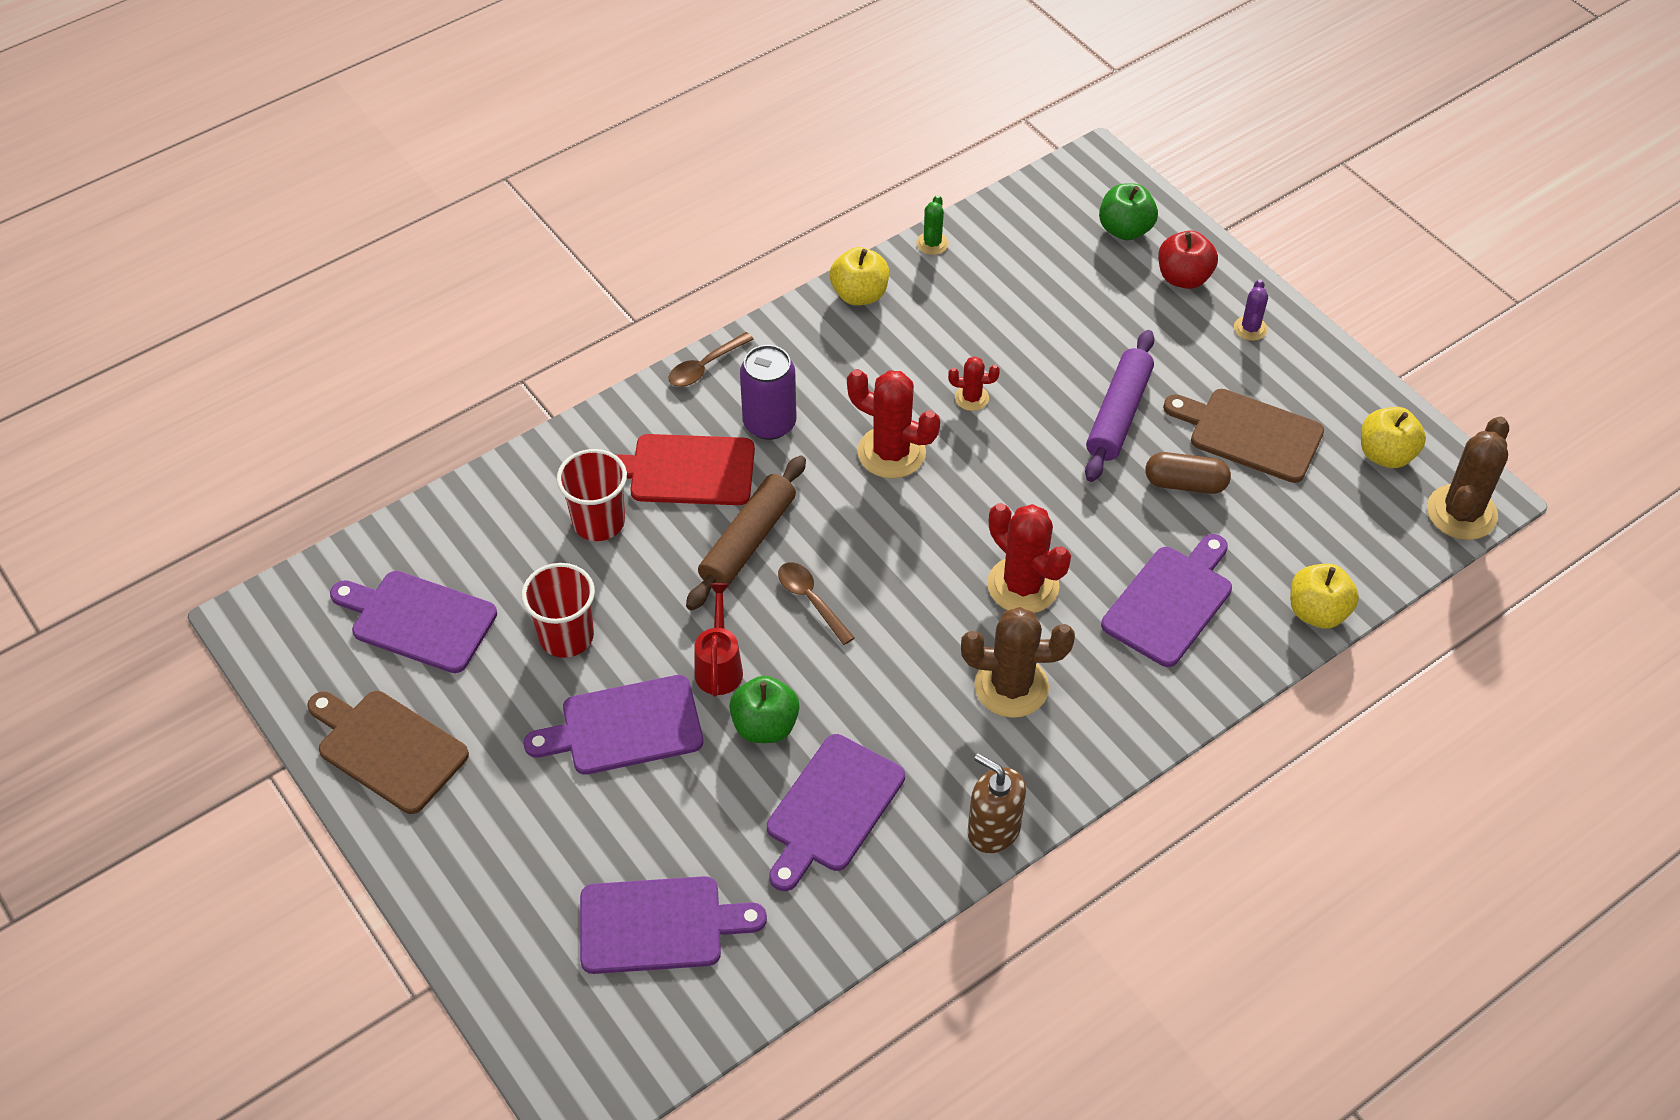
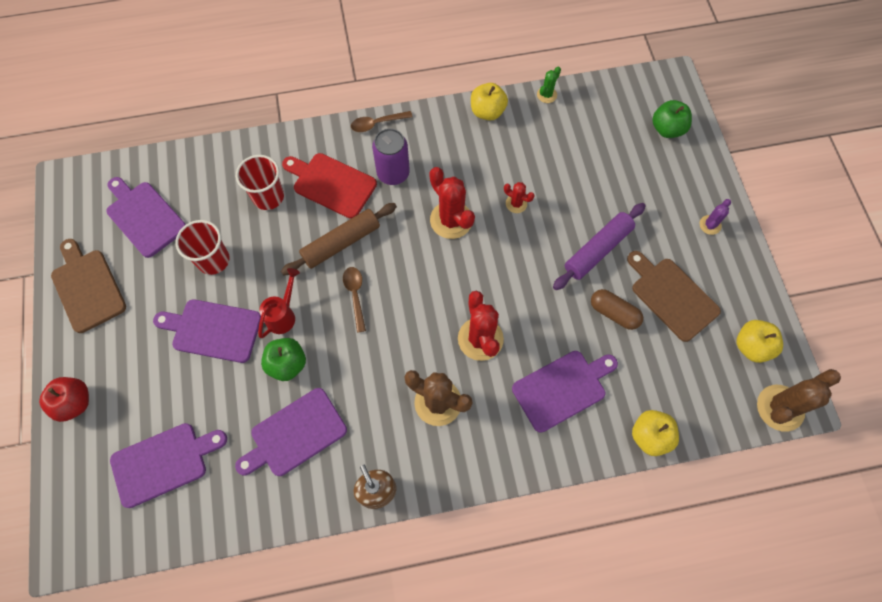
camera: 25 degrees right, 15 degrees up
(658, 925) = (163, 462): purple cutting board -> purple cutting board turned 45 degrees counterclockwise
(1183, 278) = (686, 175): red apple -> red apple (74, 403)

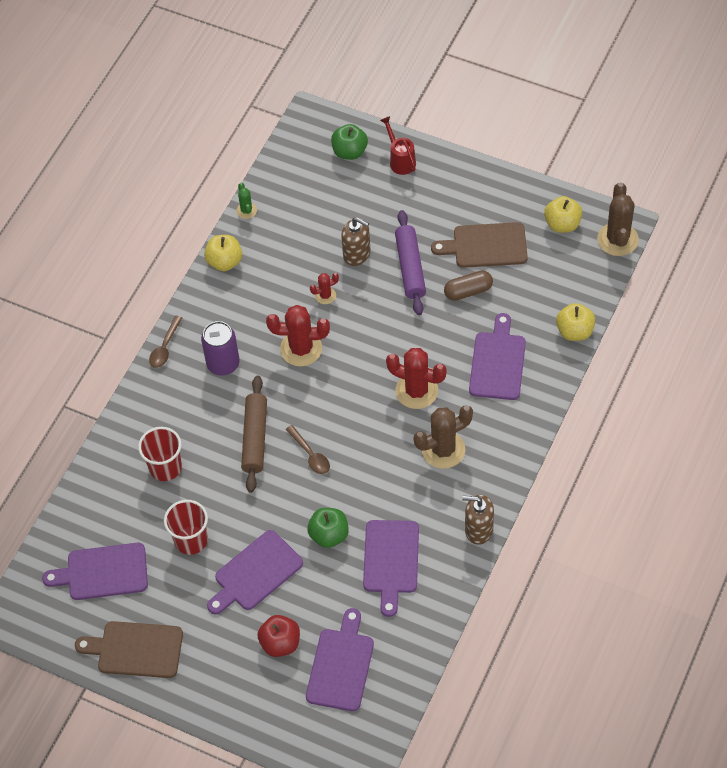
camera: 50 degrees left, 10 degrees down
(74, 403) = (237, 708): red apple -> red apple (280, 643)
(283, 314) = (284, 515): red watering can -> red watering can (400, 160)
(331, 184) = (194, 414): red cutting board -> none
(355, 295) = (310, 454): brown spoon -> brown spoon turned 150 degrees counterclockwise
(575, 200) = (357, 254): none -> brown soap dispenser
(710, 225) = (452, 182): purple cactus -> none

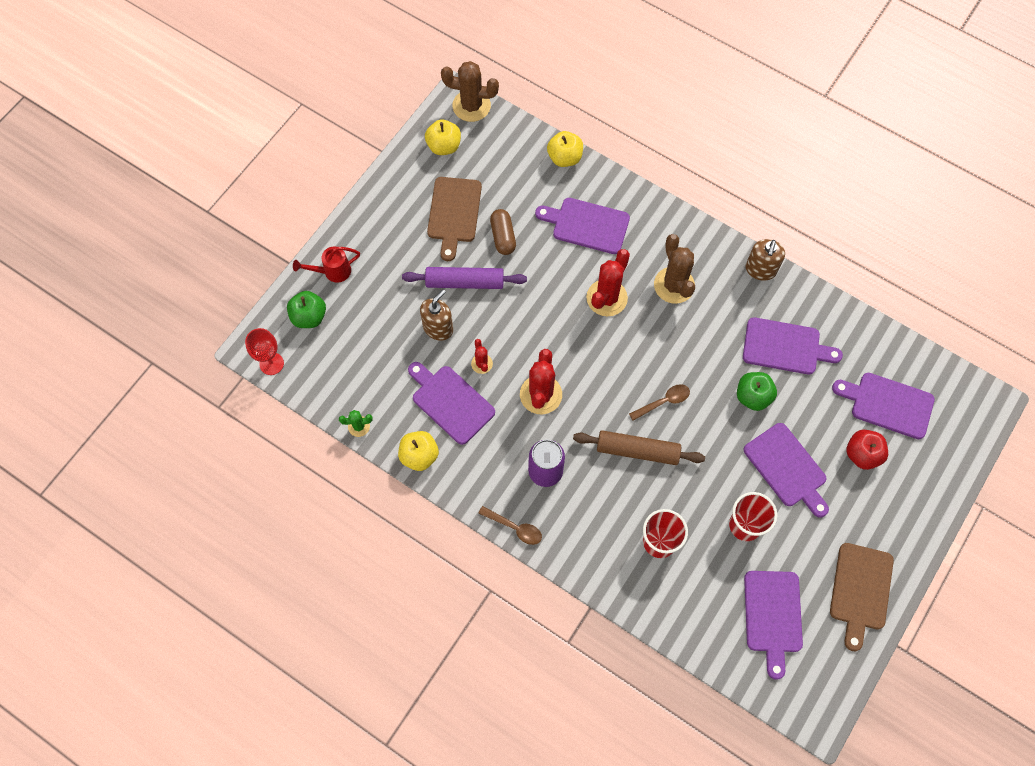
camera: 85 degrees left, 10 degrees up
(281, 277) = (450, 402): none -> purple cutting board
(297, 133) = (271, 363): none -> red goblet

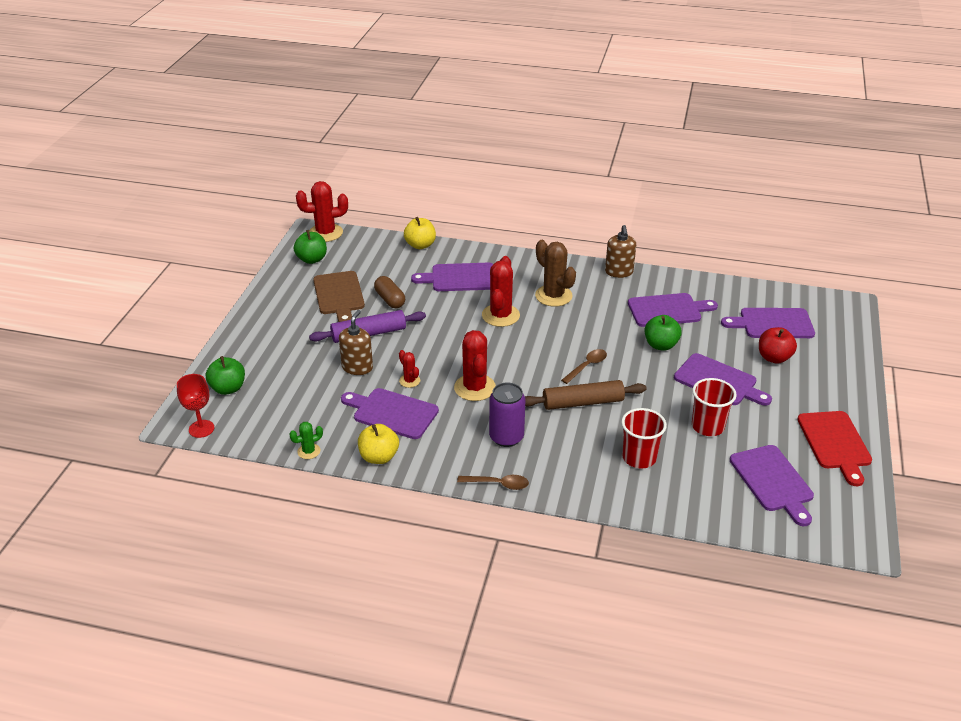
camera: 20 degrees left, 30 degrees down
(332, 272) = (239, 354): red watering can -> none
(444, 146) = (312, 259): yellow apple -> green apple
(471, 106) = (325, 233): brown cactus -> red cactus
(860, 590) = (835, 443): brown cutting board -> red cutting board

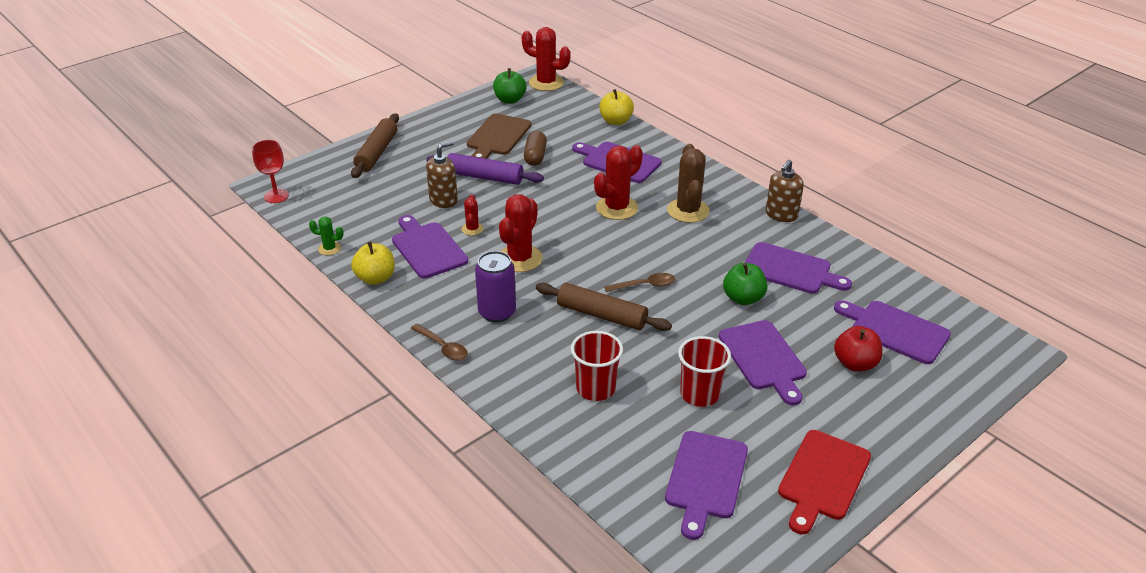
camera: 35 degrees right, 0 degrees up
(228, 388) = (329, 174): green apple -> none
(248, 351) = (377, 152): none -> brown rolling pin

